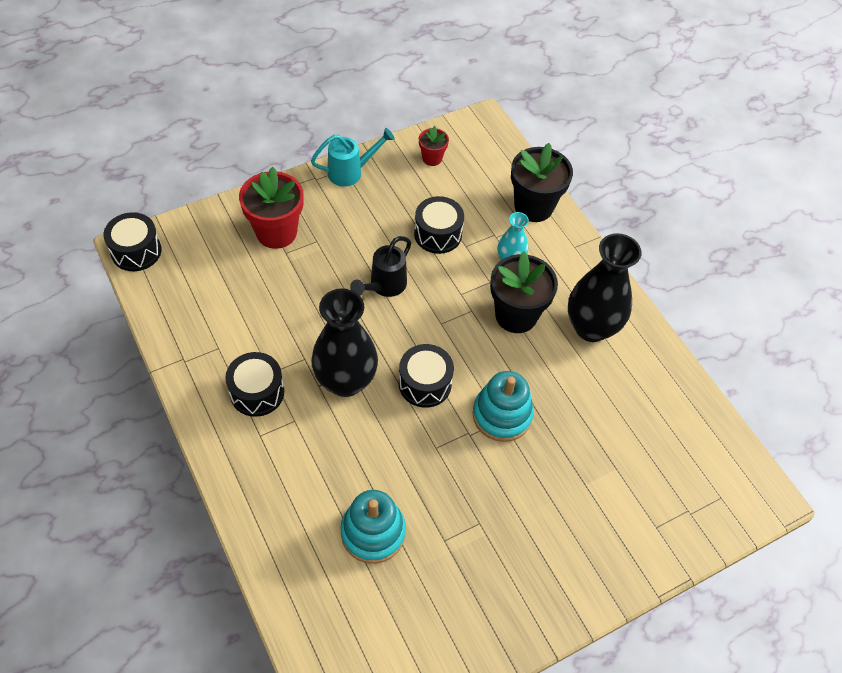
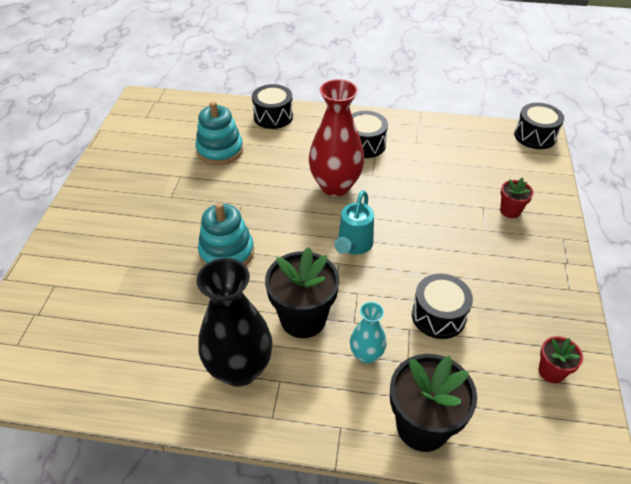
camera: 130 degrees right, 10 degrees down
(276, 232) = (510, 211): red flower pot -> red flower pot, size x0.52
(345, 381) = (335, 186): black vase -> red vase
(351, 172) = (562, 292): turquoise watering can -> turquoise watering can (353, 246)
(384, 286) = (404, 247): black watering can -> none
(425, 384) = (294, 224): black drum -> black drum (273, 116)

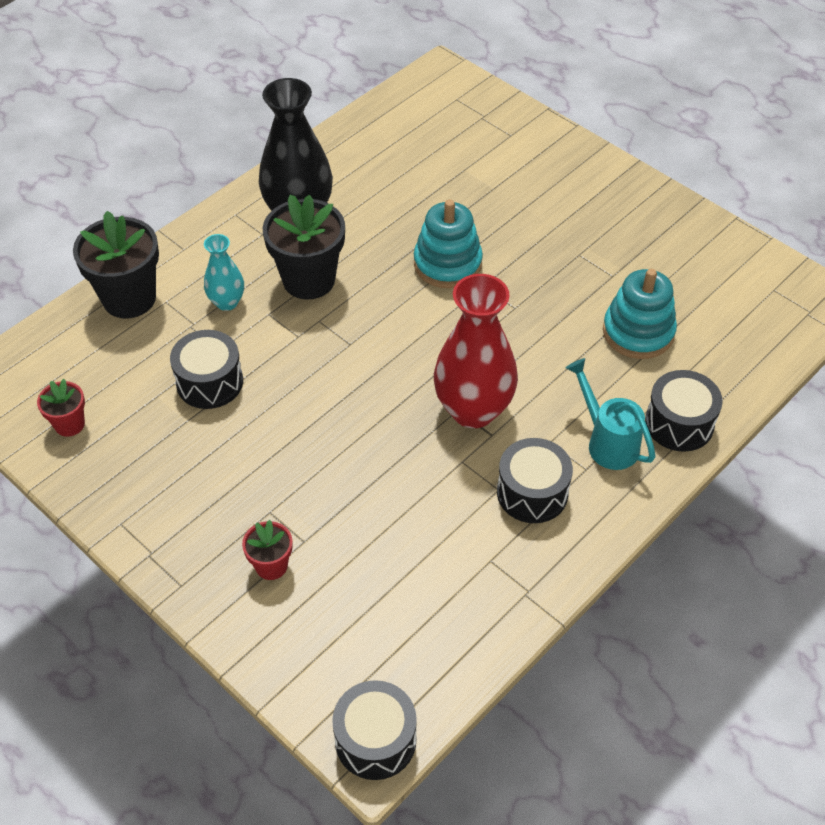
camera: 125 degrees right, 5 degrees up
(353, 246) = (361, 369): turquoise watering can -> turquoise watering can (607, 441)

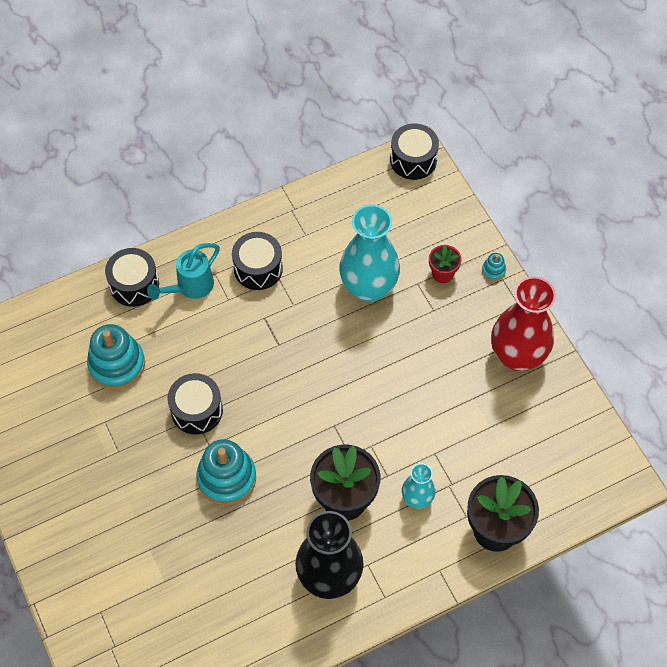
camera: 160 degrees left, 10 degrees up
(69, 424) = (559, 422): red flower pot -> none
(197, 594) = (493, 270): none -> turquoise stacking toy
(209, 382) = (449, 425): black drum -> black drum (197, 410)
(370, 514) = (368, 287): none -> turquoise vase
(473, 410) = (268, 340): red vase -> red vase (517, 355)
(607, 441) = (190, 287): turquoise watering can -> turquoise watering can turned 60 degrees clockwise

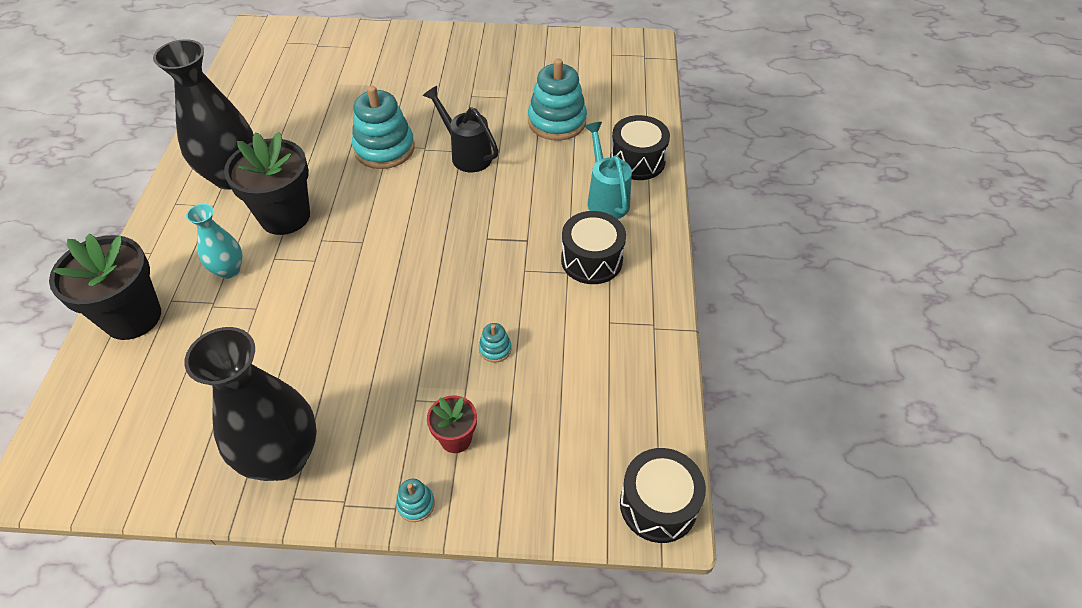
camera: 120 degrees right, 10 degrees down
(197, 410) = (466, 154): black drum -> black watering can
(368, 287) = (495, 349): turquoise vase -> turquoise stacking toy
(517, 355) = (283, 457): red vase -> black vase

